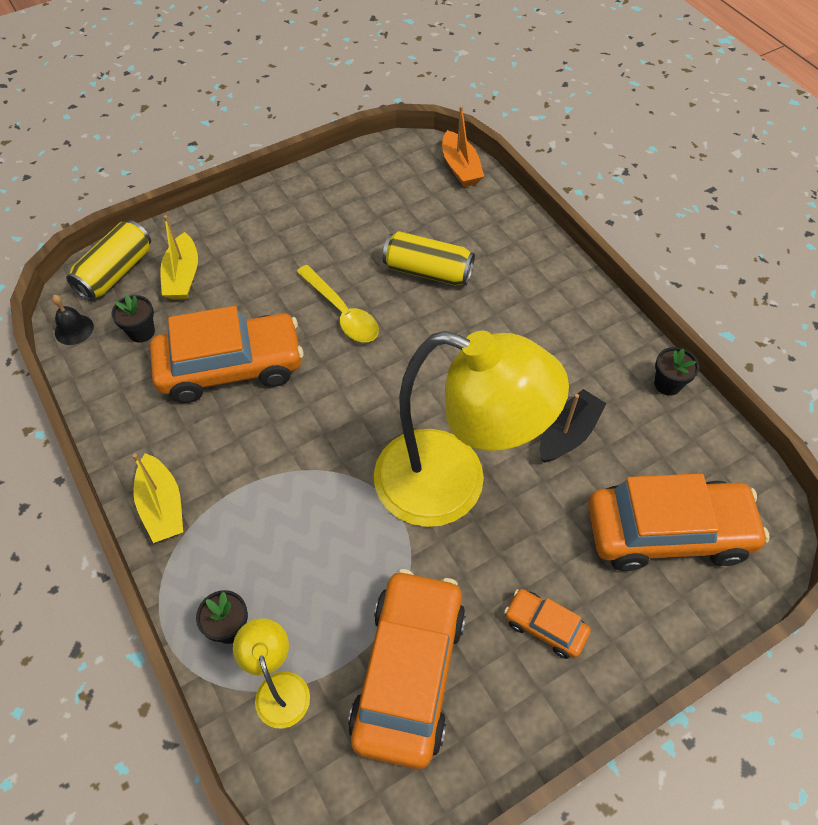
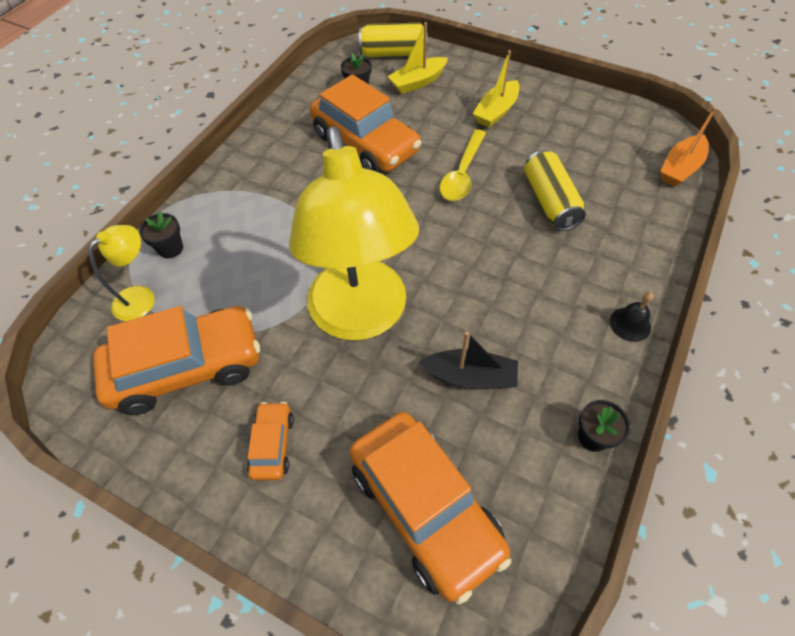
camera: 60 degrees right, 0 degrees up
(74, 329) = (335, 62): black bell -> black bell (630, 324)
(162, 506) = (237, 169): yellow boat -> yellow boat (496, 111)

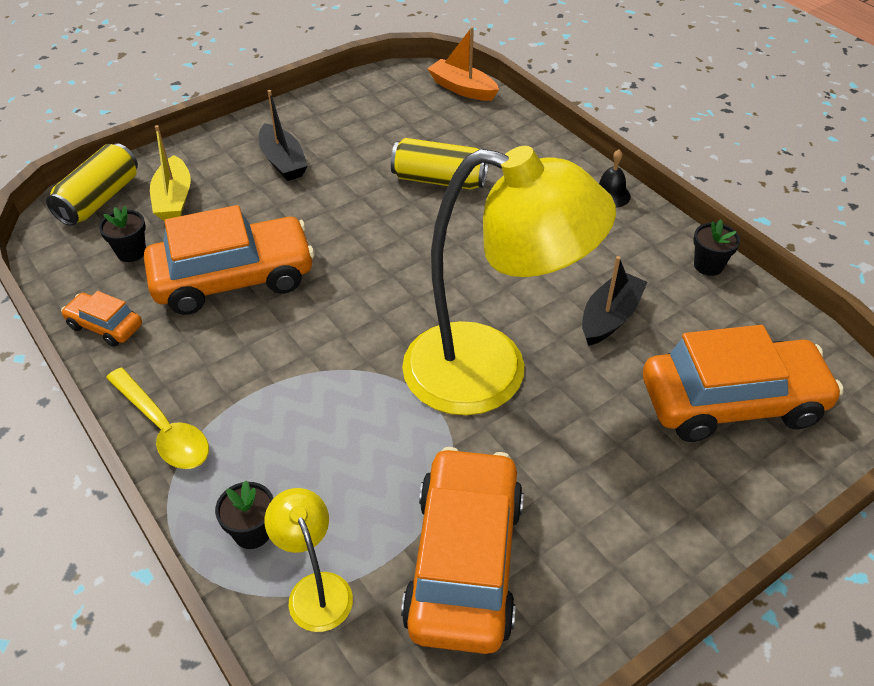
camera: 65 degrees left, 10 degrees down
(272, 445) = (612, 504): orange car -> orange car (105, 326)
(462, 173) = (351, 221): yellow spoon -> yellow spoon (163, 428)
(496, 111) = (283, 162): yellow boat -> black boat
(680, 168) = (462, 89): orange boat -> orange boat turned 150 degrees clockwise

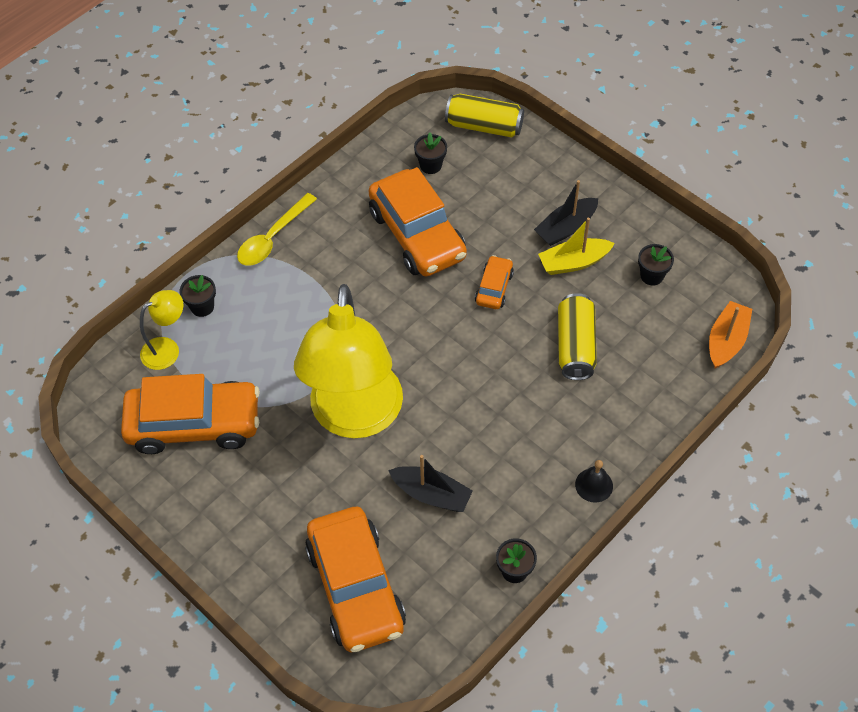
camera: 80 degrees right, 10 degrees up
(105, 326) = (354, 176): orange car -> orange car (494, 288)
(174, 199) = (497, 171): yellow boat -> yellow boat (573, 262)
(370, 117) = (651, 276): none -> black flower pot

